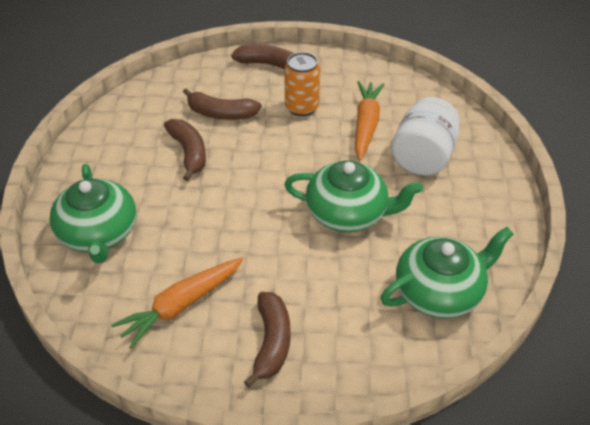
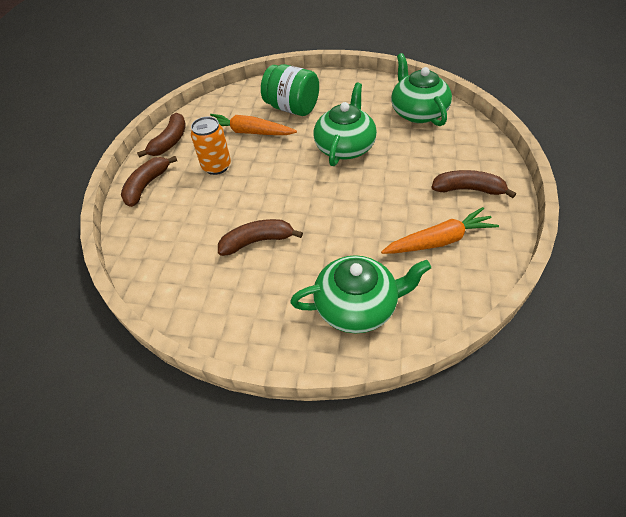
camera: 80 degrees left, 5 degrees up
(181, 305) = (439, 241): orange carrot -> orange carrot turned 75 degrees counterclockwise
(221, 113) = (207, 219): brown banana -> brown banana (170, 142)
(423, 157) = (292, 108): white jar -> green jar

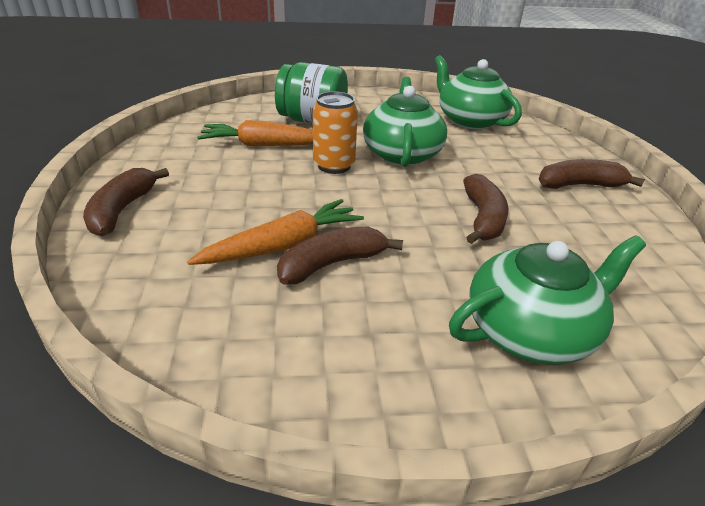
camera: 20 degrees left, 15 degrees down
(170, 142) = (147, 159): brown banana -> brown banana (483, 218)
(216, 166) = (230, 182): orange can -> orange can (334, 166)
(439, 241) = (585, 239): orange carrot -> orange carrot (283, 246)

